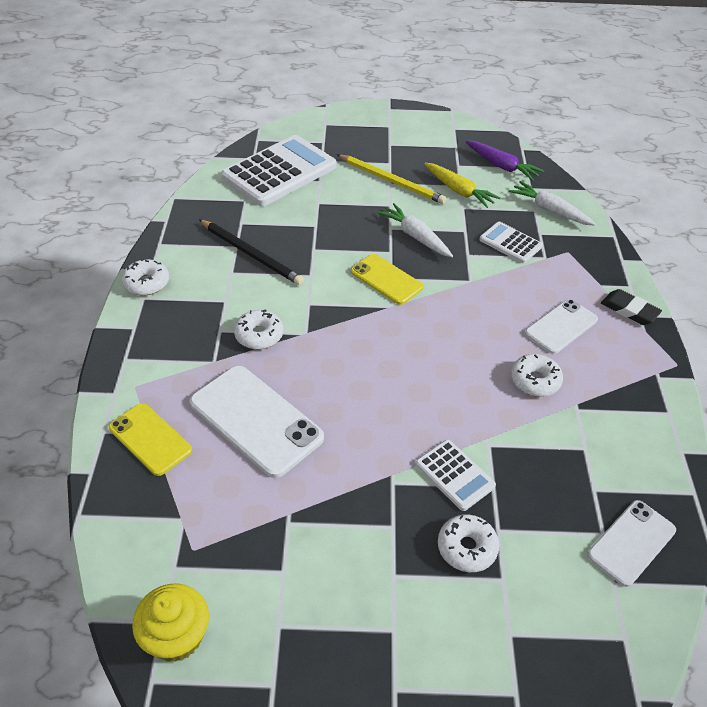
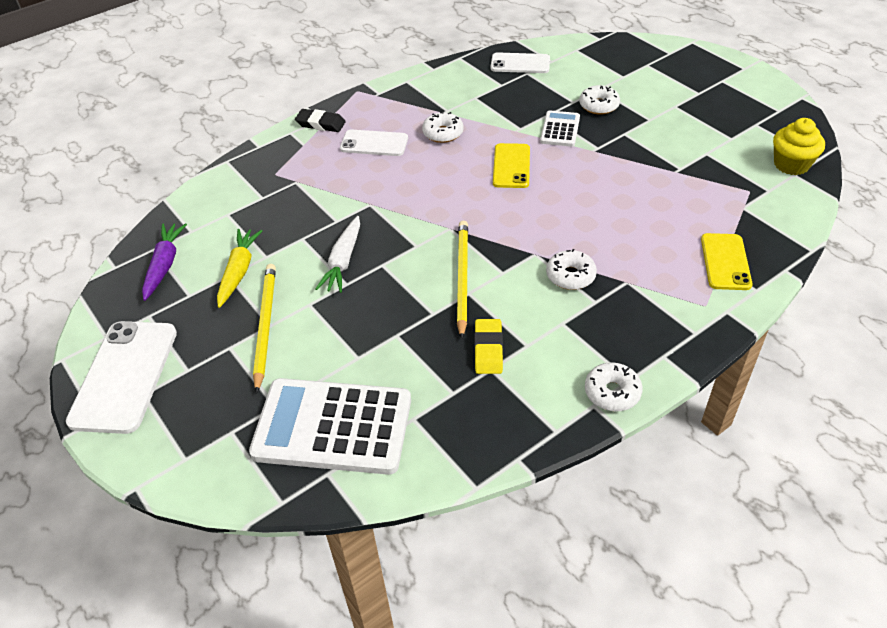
camera: 125 degrees left, 0 degrees up
(251, 254) = (488, 349): black pencil -> yellow eraser
(256, 420) = (639, 225): white phone -> white phone (124, 376)
(328, 280) = (462, 278): none -> yellow pencil
(386, 279) = (421, 247): yellow phone -> yellow phone (511, 166)
(510, 243) = (294, 206): white calculator -> none
(550, 210) = (220, 205): white carrot -> none
(629, 310) = (321, 124): black eraser -> black eraser turned 75 degrees counterclockwise

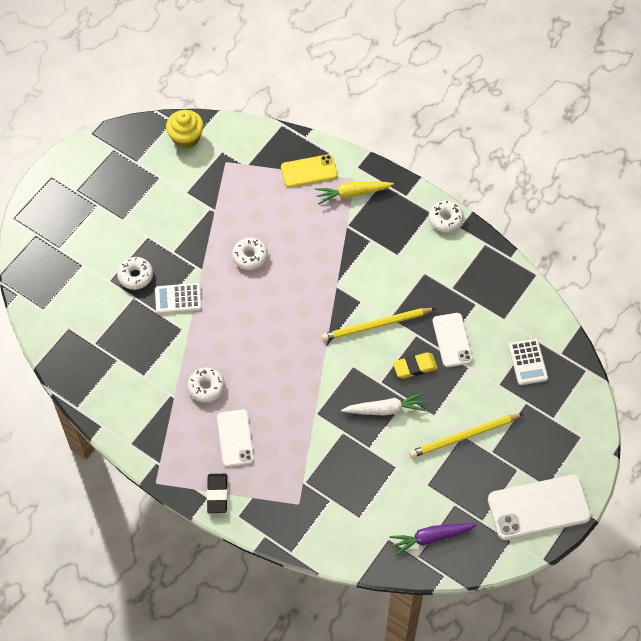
camera: 110 degrees left, 15 degrees up
(239, 271) = (419, 479): yellow carrot -> yellow carrot (352, 193)
(333, 427) = (528, 362): white calculator -> white calculator, size x0.49
(488, 349) = (435, 293): yellow eraser -> yellow eraser (415, 367)
(511, 166) = (238, 323): yellow phone -> none
(520, 64) = (79, 352): white phone -> white phone (452, 340)
(570, 276) = (352, 259): white donut -> white donut (250, 256)

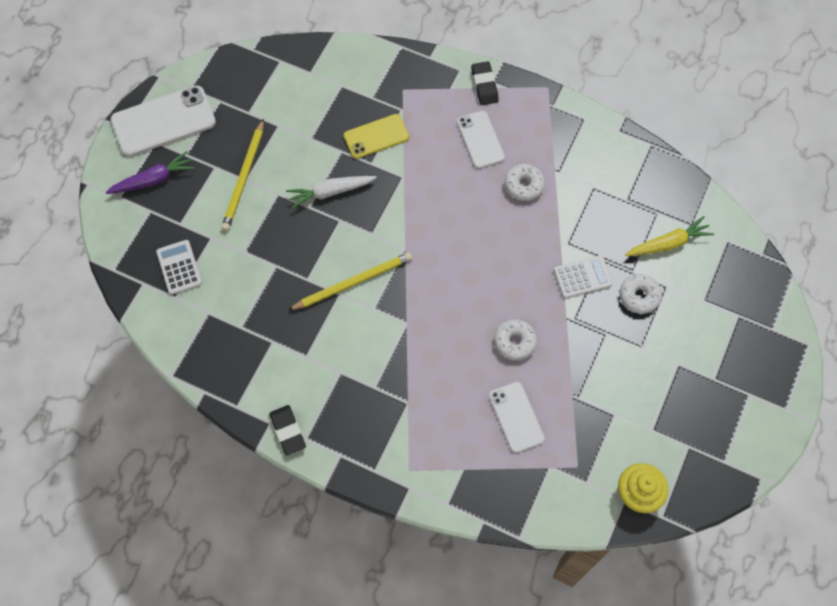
camera: 170 degrees right, 5 degrees up
(309, 171) = (469, 471): yellow phone -> yellow phone (376, 136)
(352, 193) = (408, 448): yellow carrot -> yellow carrot (668, 243)
(415, 367) = (304, 242): yellow eraser -> none
(431, 538) = (268, 79): purple carrot -> purple carrot (153, 179)
(445, 219) = (287, 431): white donut -> black eraser
(452, 340) = (265, 279): white phone -> white phone (516, 417)
(464, 436) = (244, 177): yellow pencil -> yellow pencil turned 135 degrees clockwise

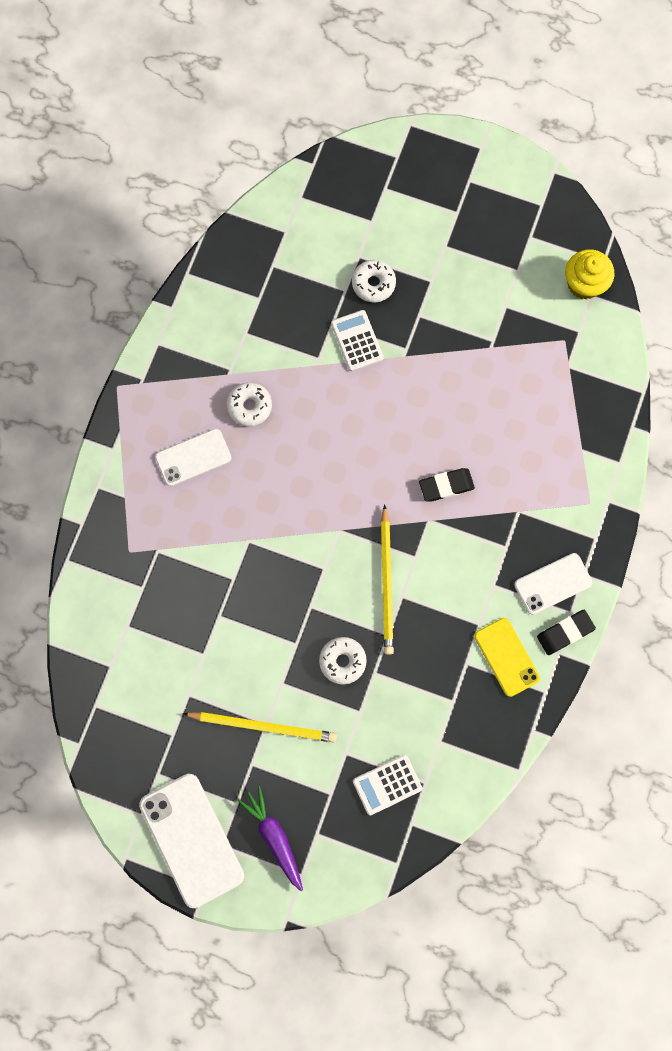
camera: 95 degrees left, 10 degrees up
(330, 192) = (275, 621): white carrot -> none
(353, 282) = (386, 582): yellow pencil -> yellow pencil turned 150 degrees counterclockwise
(376, 136) = (196, 576): yellow phone -> yellow phone (506, 657)
(484, 85) = (118, 457): black eraser -> black eraser (446, 486)
(514, 342) = (438, 407): white donut -> white donut (342, 661)
(516, 417) = (521, 401): white phone -> white phone (553, 584)
(668, 243) = (309, 255): yellow carrot -> none

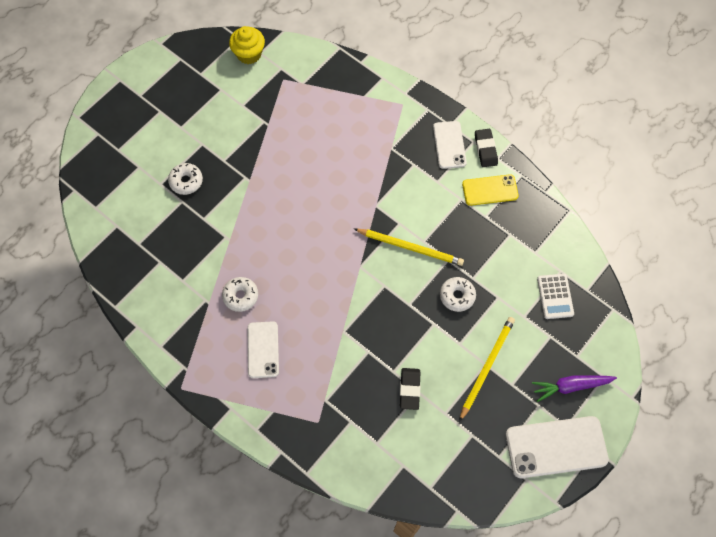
camera: 70 degrees left, 10 degrees down
(357, 341) = (224, 206): white calculator -> none
(446, 486) = (355, 186): black eraser -> black eraser (409, 389)

